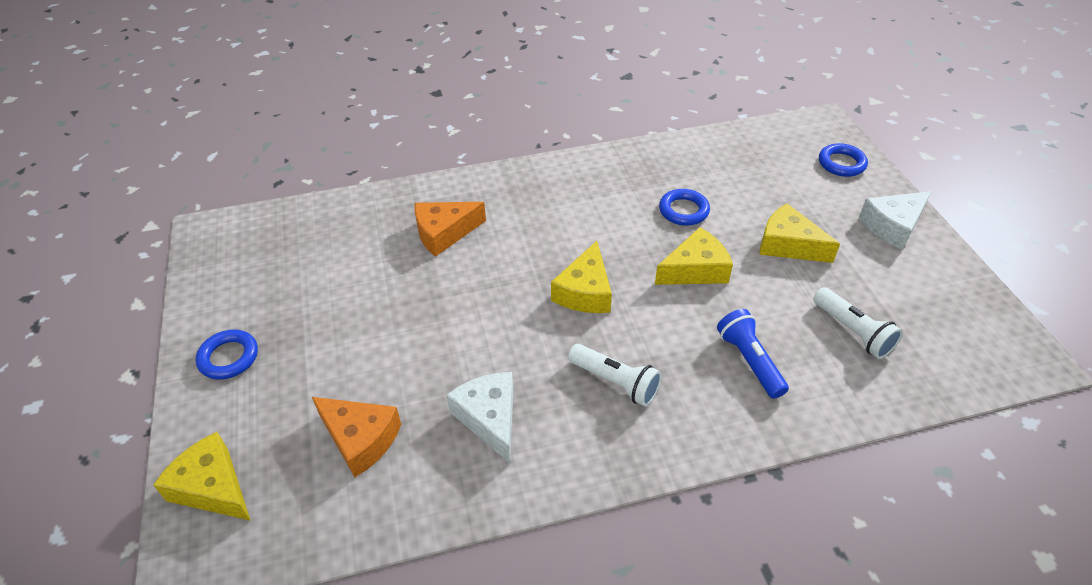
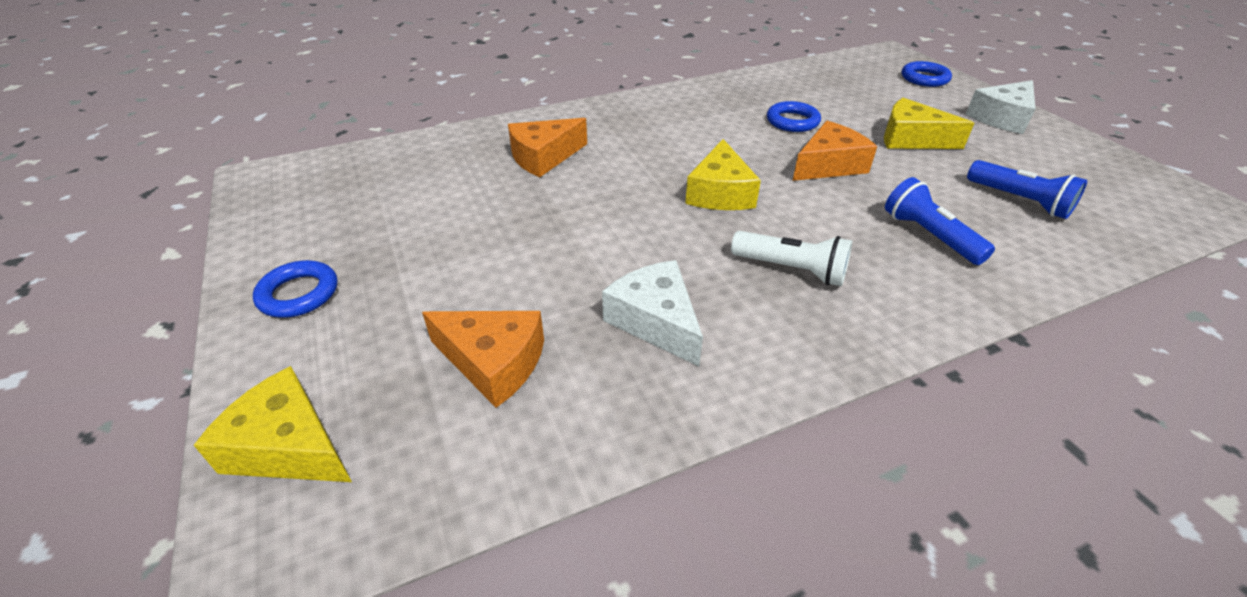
camera: 10 degrees left, 5 degrees down
(695, 270) = (828, 165): yellow cheese -> orange cheese
(853, 332) = (1020, 201): white flashlight -> blue flashlight

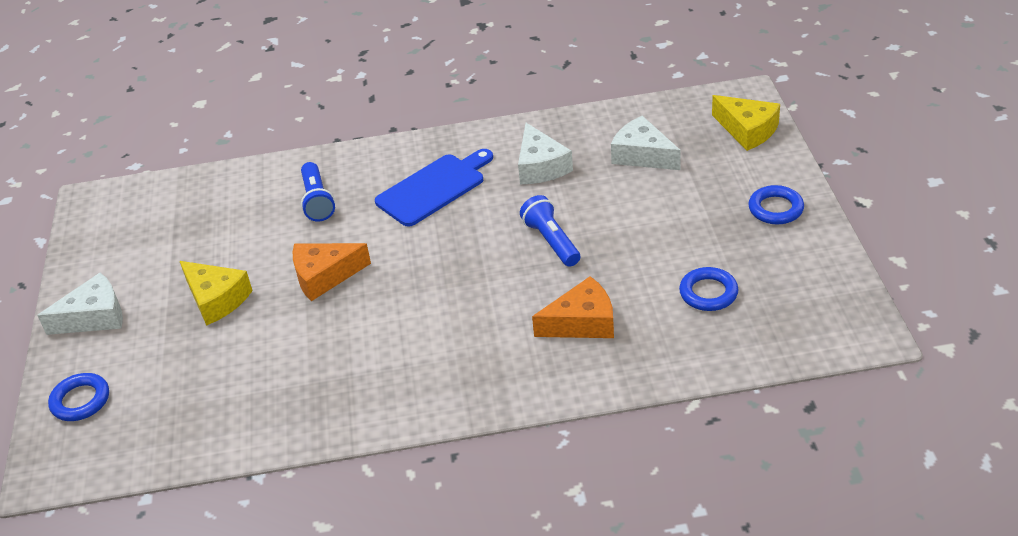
camera: 160 degrees left, 0 degrees up
(493, 362) = (642, 155): orange cheese -> white cheese
(720, 193) = (440, 258): yellow cheese -> none
(792, 121) = (304, 342): blue ring -> blue ring (708, 293)
(792, 269) = (434, 188): white flashlight -> blue cutting board
(1020, 201) = (215, 221): blue flashlight -> blue flashlight (551, 241)

